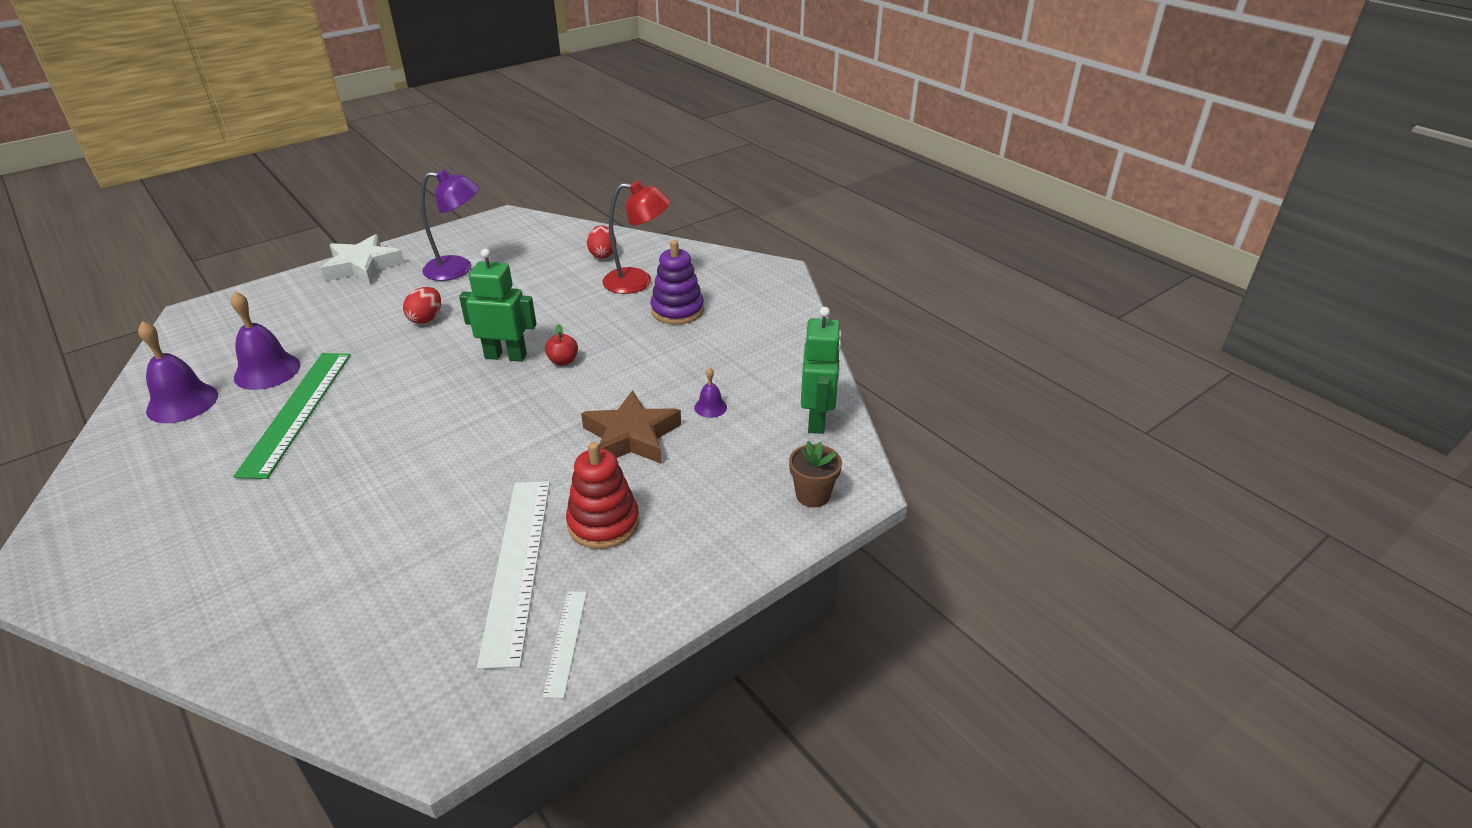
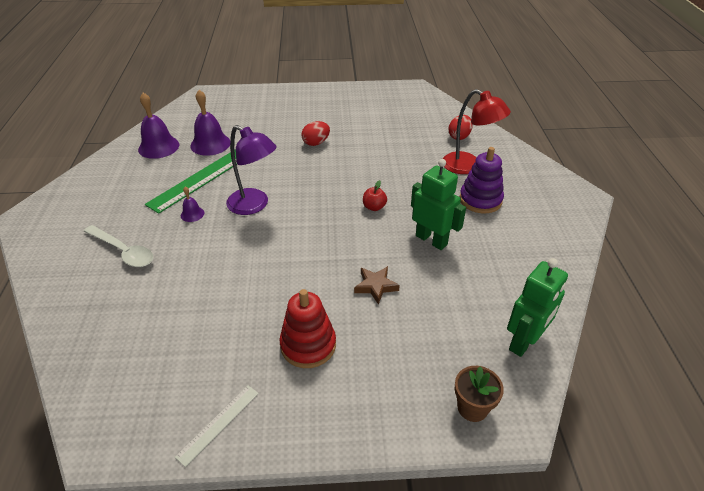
camera: 35 degrees right, 5 degrees up
(256, 541) = (123, 251): none -> white spoon
(363, 266) = (308, 94): white star -> none
(458, 269) = (359, 115): purple lamp -> purple lamp (254, 205)
(506, 356) = (342, 188): green robot -> green robot (431, 240)
(517, 566) = (234, 347): white ruler -> none
(631, 436) = (376, 286): brown star -> brown star, size x0.57
(710, 407) = (448, 290): purple bell -> purple bell (192, 214)

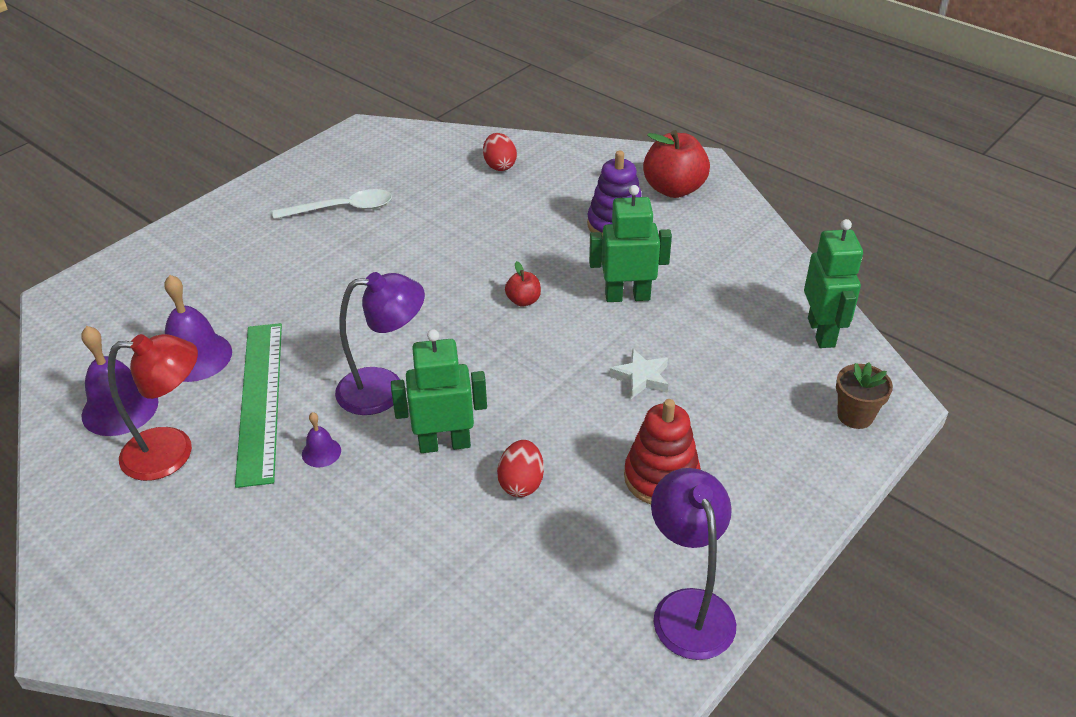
camera: 45 degrees left, 0 degrees up
(123, 251) = (304, 555): white spoon -> white spoon (342, 209)
(218, 424) = (688, 608): white ruler -> purple lamp
(241, 247) = (444, 444): none -> green robot
(316, 143) = (343, 269): red egg -> red egg (521, 483)
(376, 286) = (641, 377): brown star -> white star
(468, 166) = (556, 195): red lamp -> red lamp (172, 452)
(545, 201) = (674, 189): none -> red apple

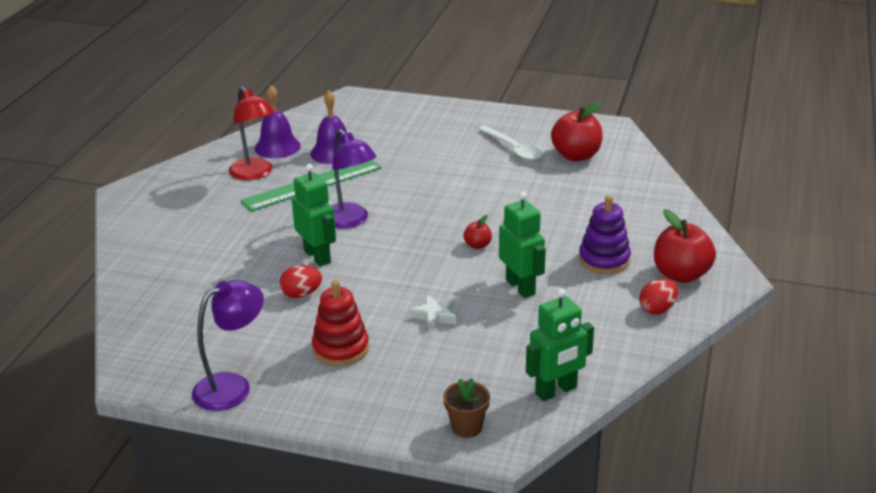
camera: 65 degrees right, 10 degrees down
(321, 452) = (283, 218): purple bell -> none
(401, 172) = (576, 155): none -> red apple
(499, 165) = (627, 190): red egg -> red egg (657, 309)

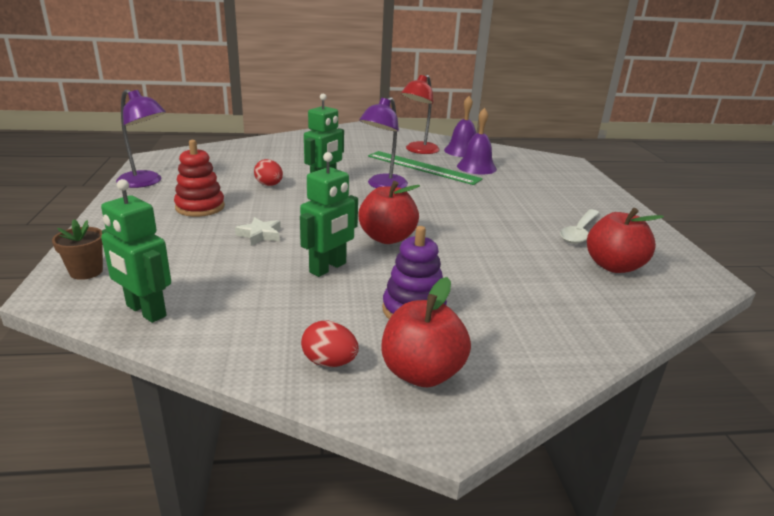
camera: 65 degrees right, 5 degrees down
(477, 245) = (387, 238): red apple -> red apple, size x2.04

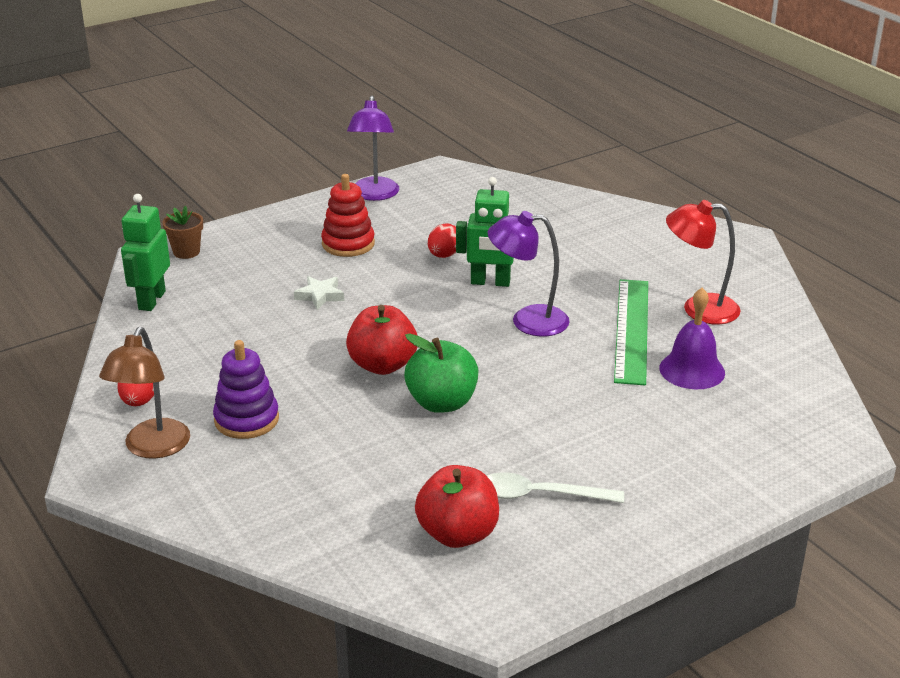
camera: 65 degrees right, 5 degrees up
(328, 268) = (287, 353): green robot -> none
(421, 373) = (152, 448): red apple -> brown lamp
(454, 232) = (442, 403): none -> green apple
(462, 151) = (750, 343): purple bell -> none

